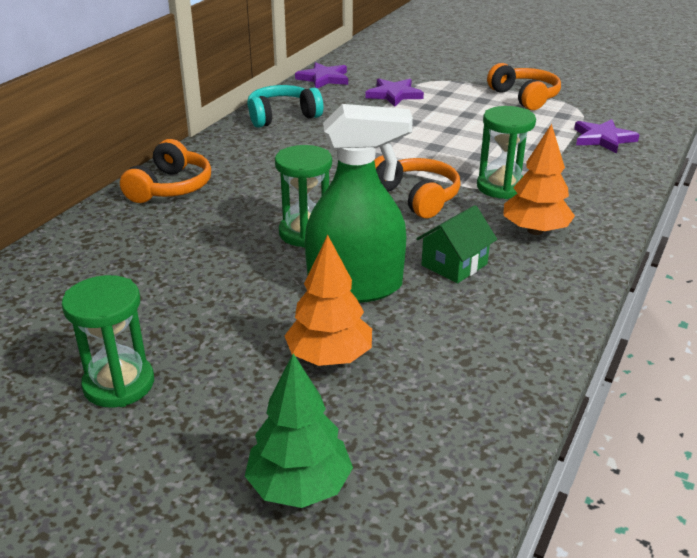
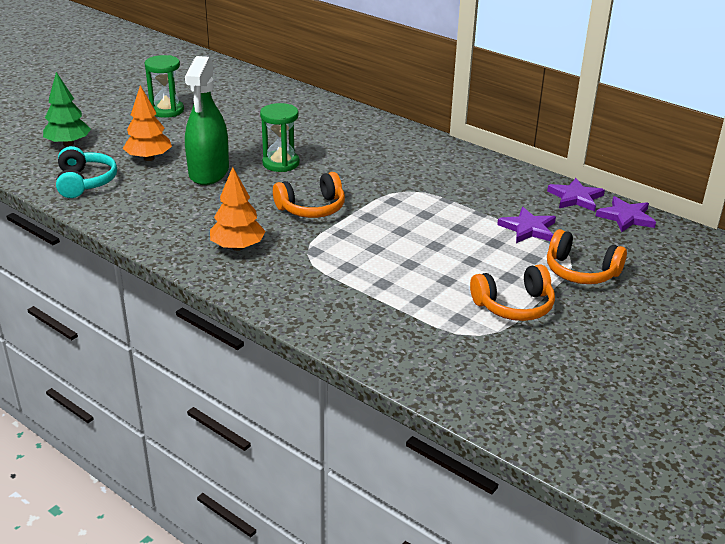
camera: 100 degrees right, 0 degrees up
(170, 187) = (364, 125): orange headphones -> orange headphones (580, 271)
(282, 116) = (482, 171): turquoise headphones -> turquoise headphones (85, 182)
(454, 265) = (212, 207): green house -> none
(501, 187) = (312, 247): green hourglass -> none
(603, 139) = (392, 328): purple star -> purple star (626, 217)

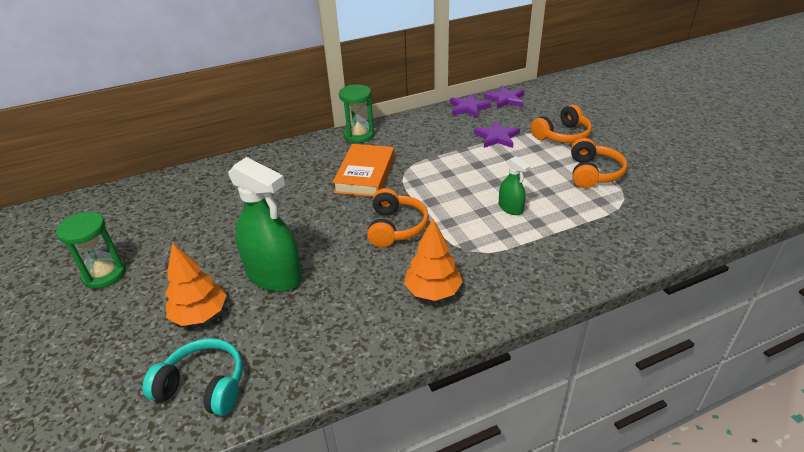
camera: 60 degrees left, 5 degrees up
(68, 144) = (87, 383): green tree -> none
(281, 163) = (300, 224): green hourglass -> green hourglass (359, 135)
(381, 172) = (365, 174): none -> orange book
(395, 263) = (510, 208): none -> green spray bottle

